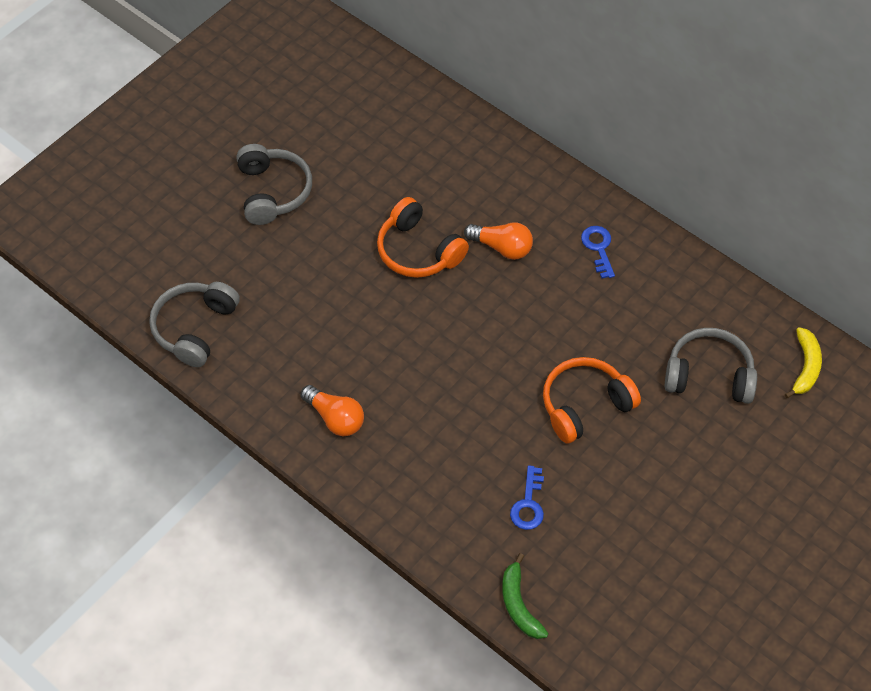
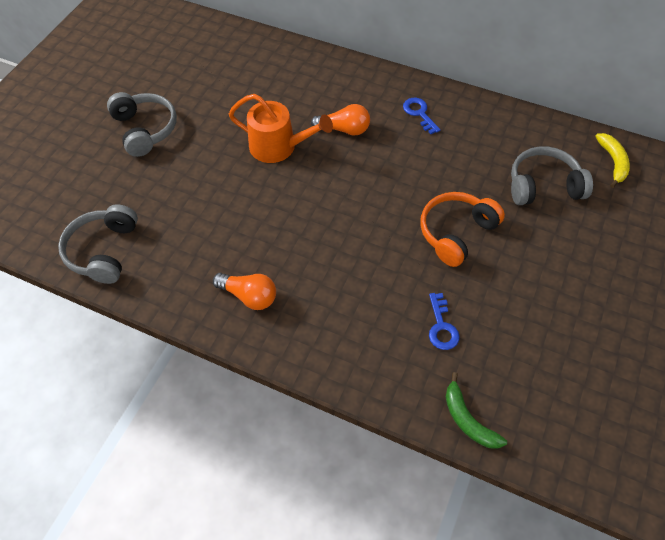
camera: 15 degrees left, 0 degrees up
(418, 251) = (278, 147): orange headphones -> orange watering can

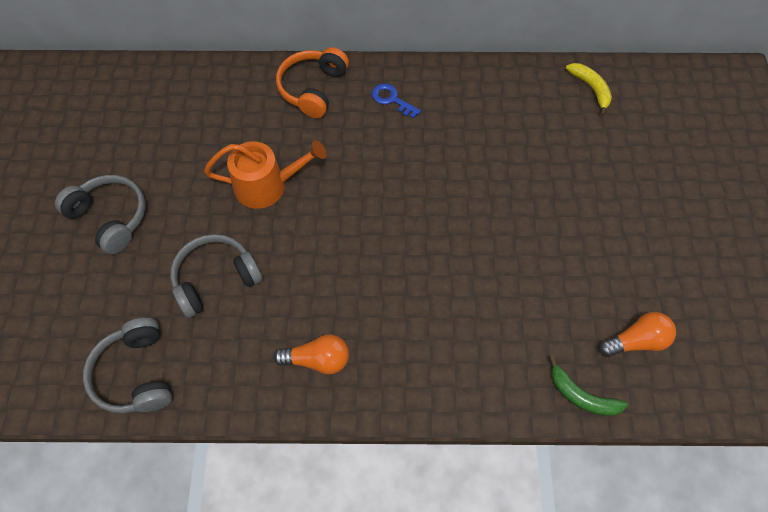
camera: 25 degrees left, 5 degrees up
(344, 129) = (325, 143): orange light bulb -> orange light bulb (636, 341)
(441, 326) = (516, 314): blue key -> none
(456, 233) = (485, 213): orange headphones -> orange headphones (313, 89)
(543, 186) = (541, 135): grey headphones -> grey headphones (216, 279)

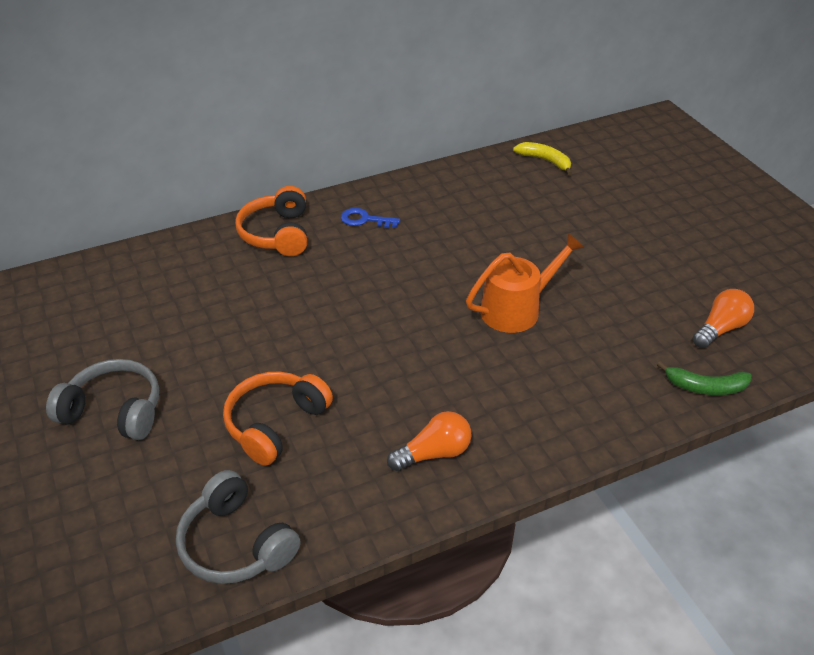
camera: 25 degrees left, 20 degrees down
(216, 279) = (275, 424): grey headphones -> orange headphones
(267, 186) = (280, 326): orange watering can -> orange watering can (516, 309)

